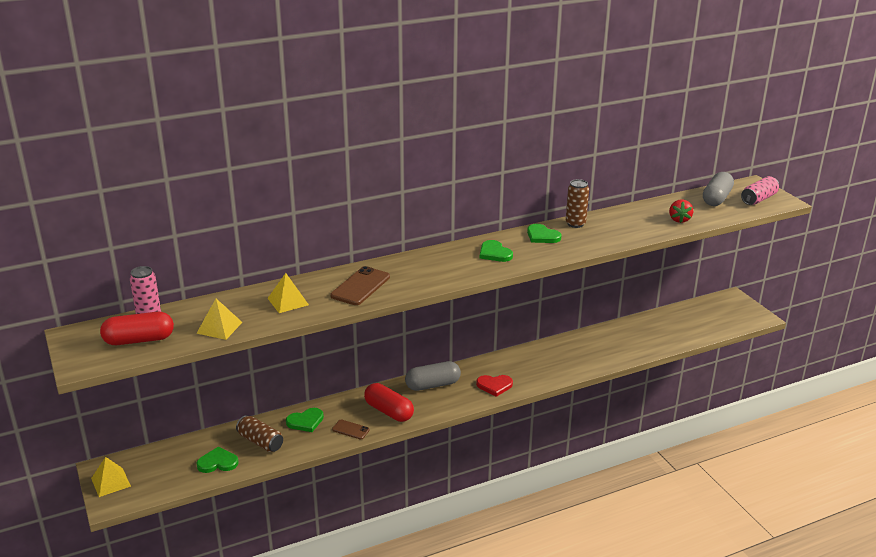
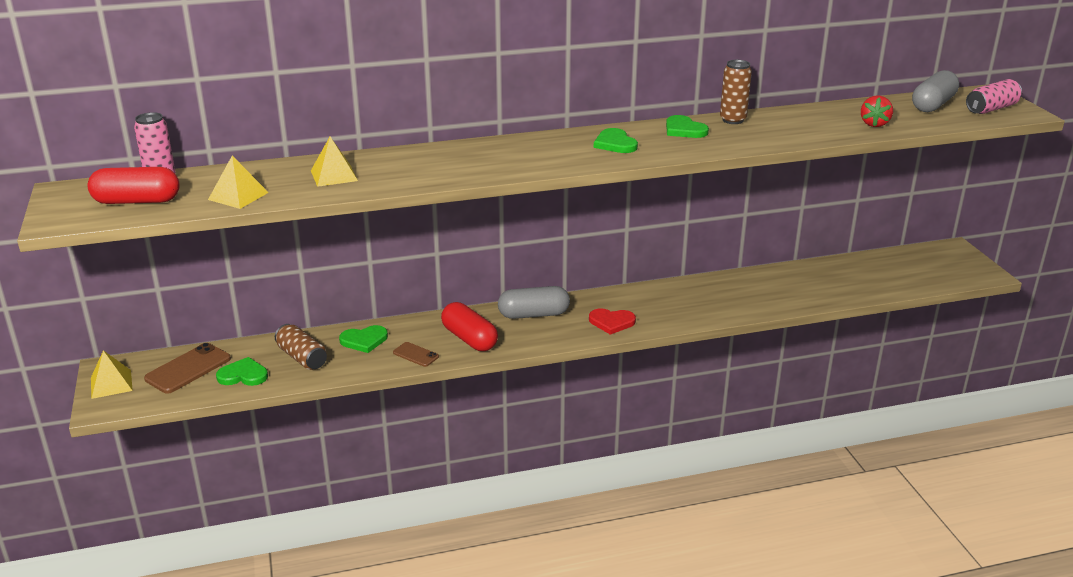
camera: 10 degrees right, 0 degrees up
(360, 286) = (430, 166): brown phone -> brown phone (188, 369)

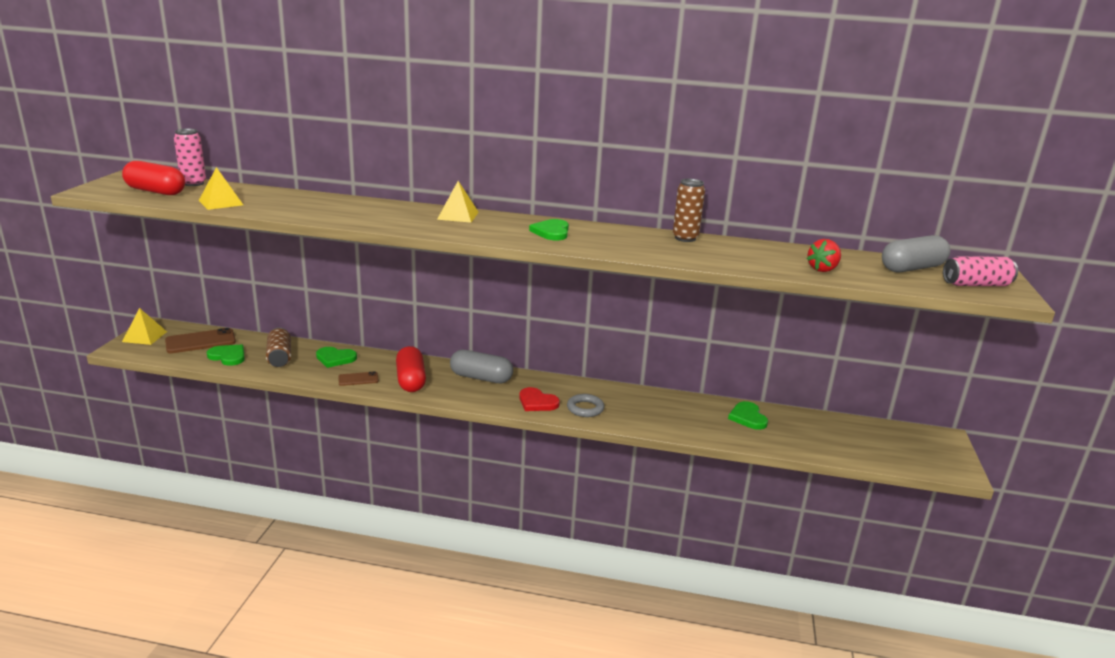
camera: 25 degrees right, 5 degrees down
(334, 175) = (304, 205): yellow pyramid -> yellow pyramid (458, 215)
(415, 355) = (358, 379): brown phone -> brown phone turned 75 degrees counterclockwise
(659, 314) = (585, 408): none -> grey ring
(684, 130) = (628, 235): green heart -> green heart (748, 417)

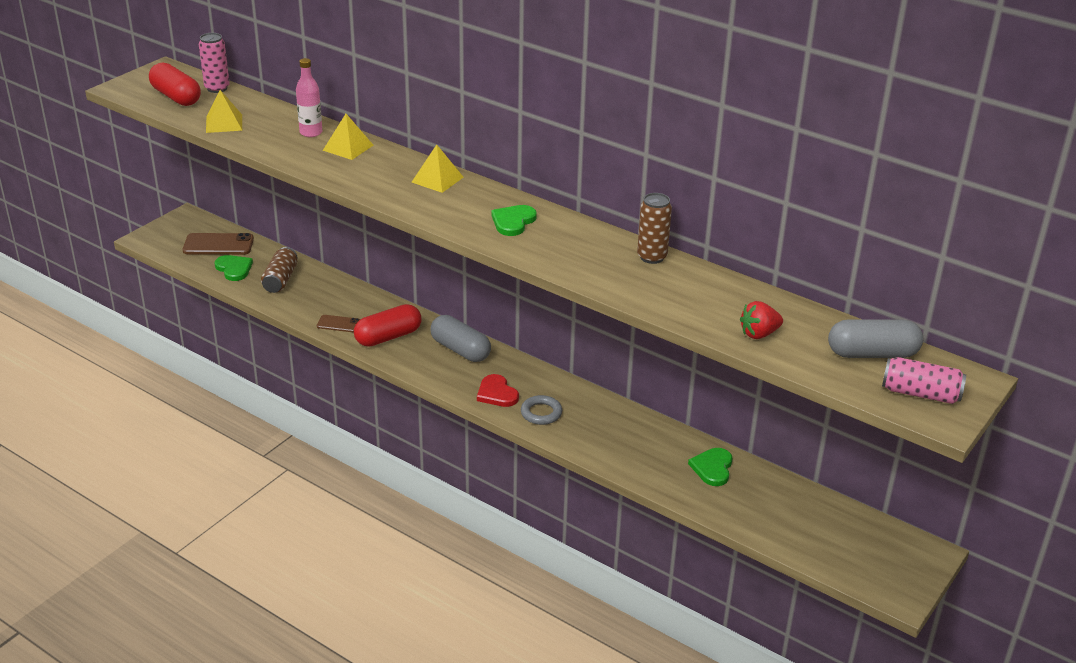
camera: 25 degrees right, 10 degrees up
(144, 336) = (172, 228): yellow pyramid -> yellow pyramid (348, 147)
(312, 200) = (311, 132): none -> pink bottle
(335, 358) = (331, 293): green heart -> none
(411, 380) = (388, 337): red capsule -> red capsule turned 45 degrees clockwise

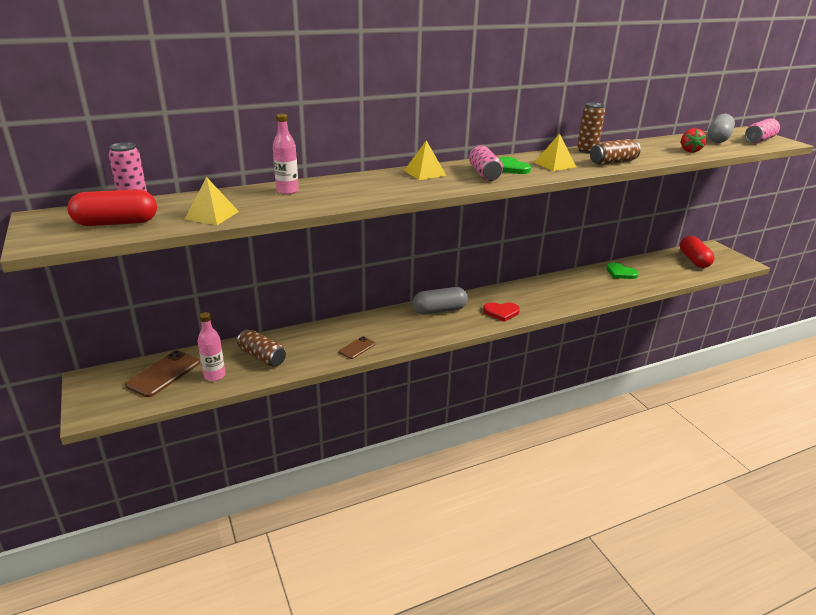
camera: 60 degrees left, 5 degrees down
(234, 269) = (214, 376): green heart -> pink bottle
(348, 147) = (334, 185): yellow pyramid -> yellow pyramid (555, 164)
(388, 337) = (396, 332): red capsule -> red capsule (694, 260)
(473, 211) = (484, 174): none -> pink can
(541, 413) = (534, 304): grey ring -> none
(619, 282) = (613, 162): none -> brown can

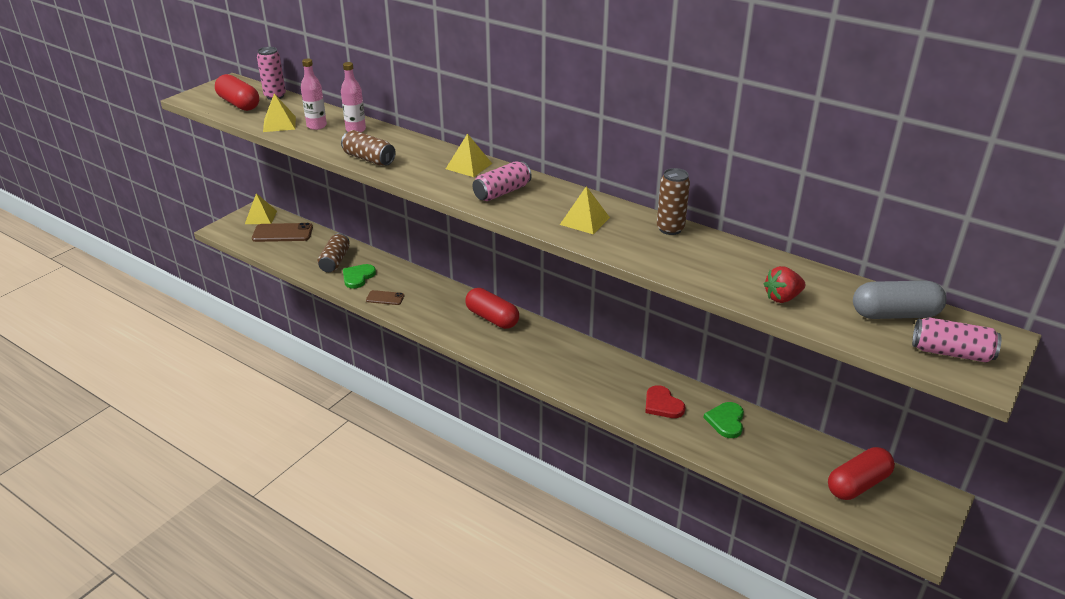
camera: 60 degrees right, 5 degrees up
(108, 379) = (261, 217): none -> yellow pyramid
(214, 376) = (295, 253): pink bottle -> pink bottle (316, 126)
(439, 310) = (492, 318): grey capsule -> red capsule
(501, 312) = (526, 356): red heart -> red heart (662, 404)
(511, 168) = (539, 201): green heart -> green heart (358, 277)
(613, 162) = (643, 252): brown can -> brown can (369, 159)

